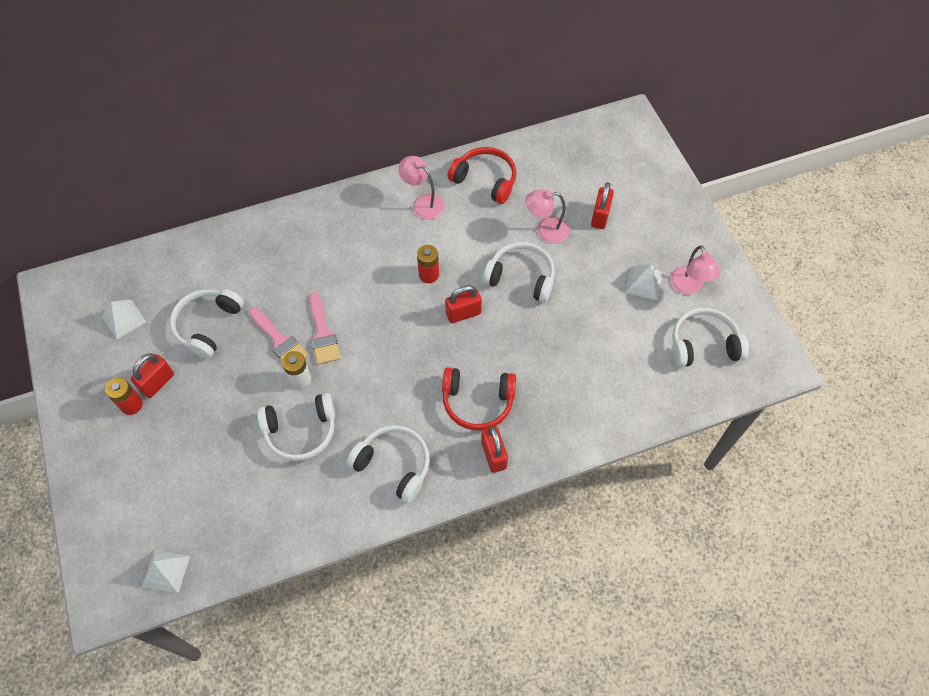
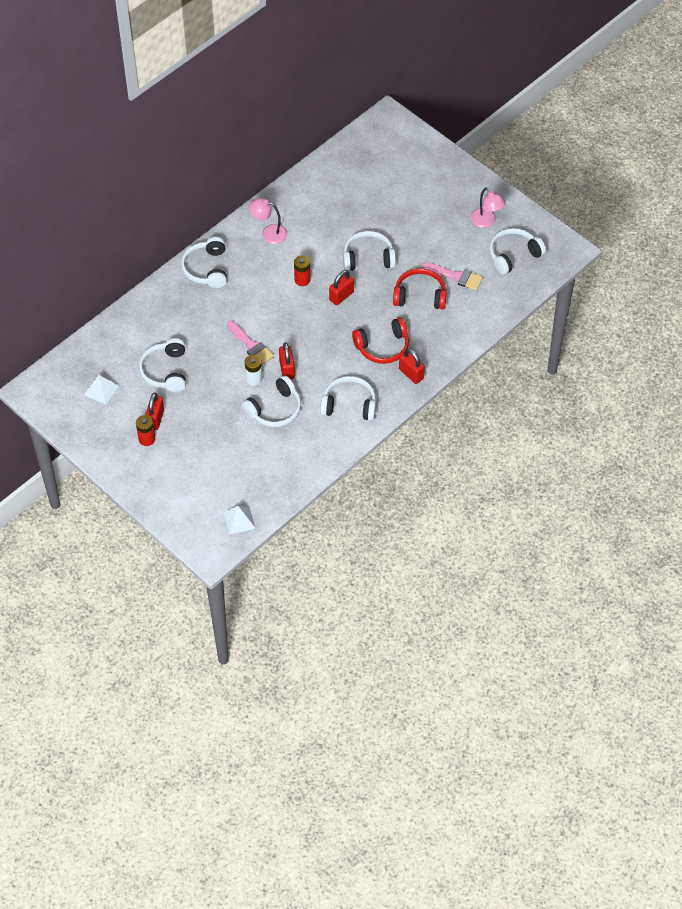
camera: 25 degrees left, 5 degrees down
(280, 341) = (223, 361): pink brush -> pink brush (456, 276)
(330, 219) = (207, 269): none -> white headphones
(485, 180) = (305, 200): red headphones -> red headphones (420, 296)
(545, 231) = (368, 220): pink lamp -> none
(600, 216) = (401, 196): red padlock -> red padlock (287, 369)
(644, 283) = (455, 230): white pyramid -> none

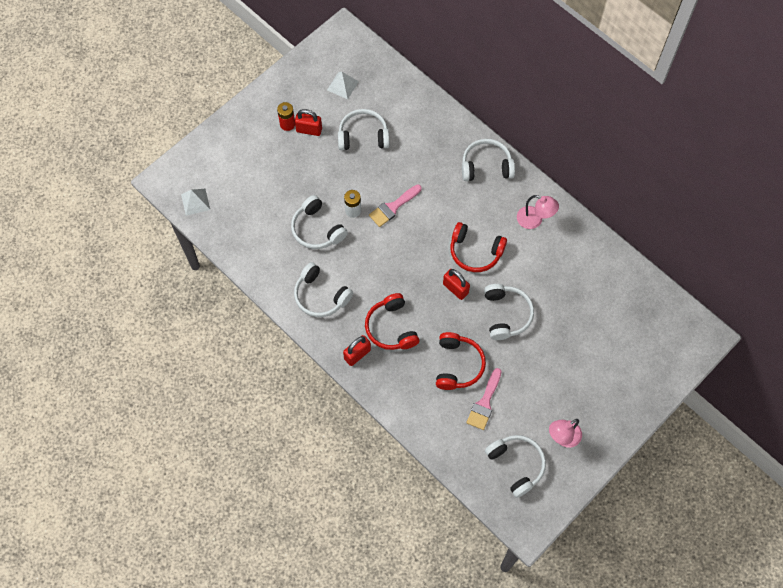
camera: 90 degrees right, 10 degrees up
(269, 233) = (534, 220): pink lamp -> pink lamp turned 105 degrees clockwise
(287, 369) = (364, 239): red padlock -> none
(302, 280) = (475, 252): red battery -> red headphones
(349, 405) = (320, 296): white headphones -> white headphones turned 120 degrees clockwise

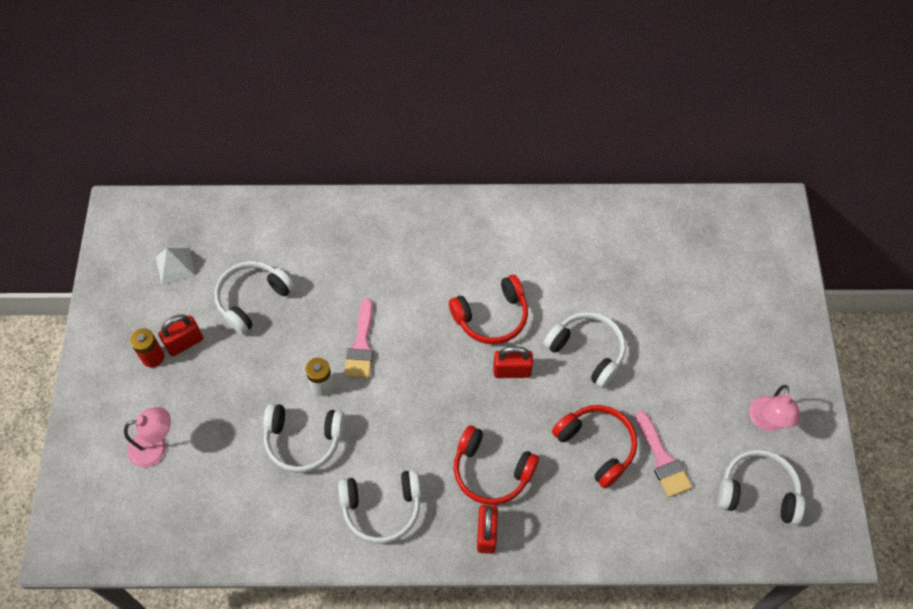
camera: 45 degrees left, 5 degrees down
(195, 202) = (128, 536): white pyramid -> none
(486, 166) = (412, 224): white headphones -> none
(534, 220) = (514, 236): pink lamp -> pink lamp (156, 447)

